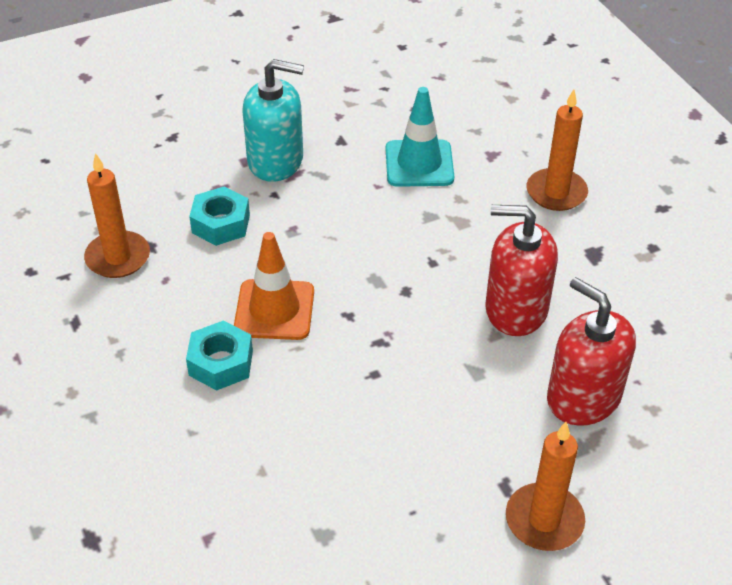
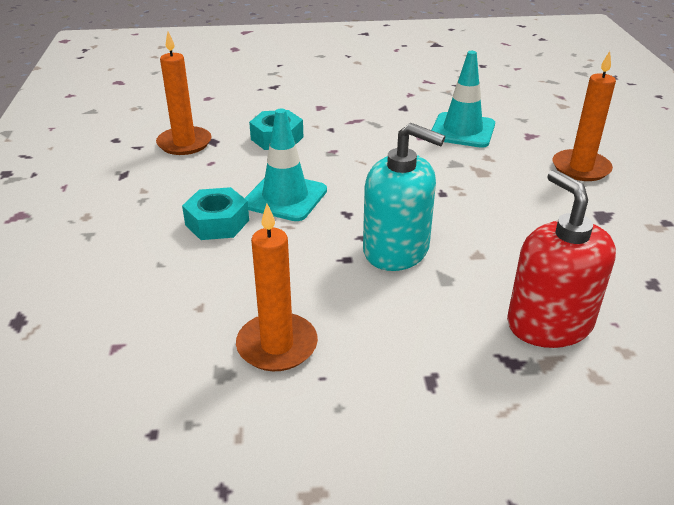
camera: 20 degrees right, 10 degrees down
(274, 310) = (285, 197): orange traffic cone -> turquoise traffic cone
(275, 161) = (344, 110): turquoise soap dispenser -> turquoise soap dispenser (396, 250)
(516, 309) = (506, 240): red soap dispenser -> none
(544, 520) = (460, 423): orange candle -> orange candle (277, 345)

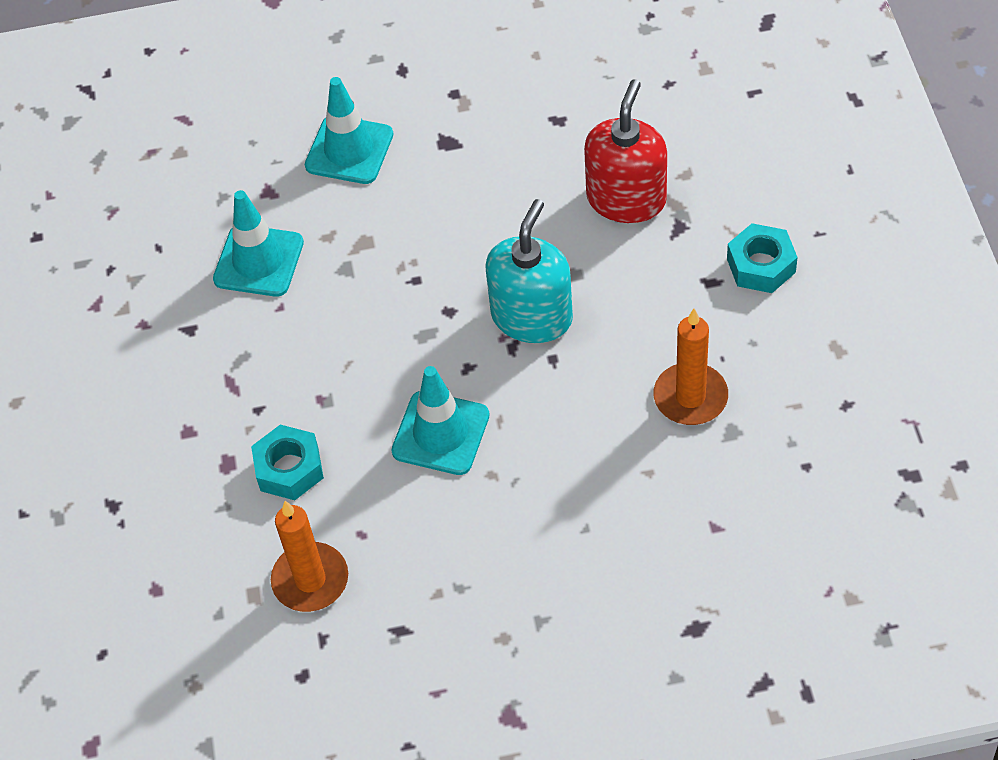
camera: 90 degrees left, 20 degrees up
(217, 222) = (501, 492): turquoise nut -> turquoise nut (761, 265)
(549, 323) = (626, 199): red soap dispenser -> red soap dispenser turned 135 degrees clockwise
(580, 168) = (349, 150): orange candle -> turquoise traffic cone

